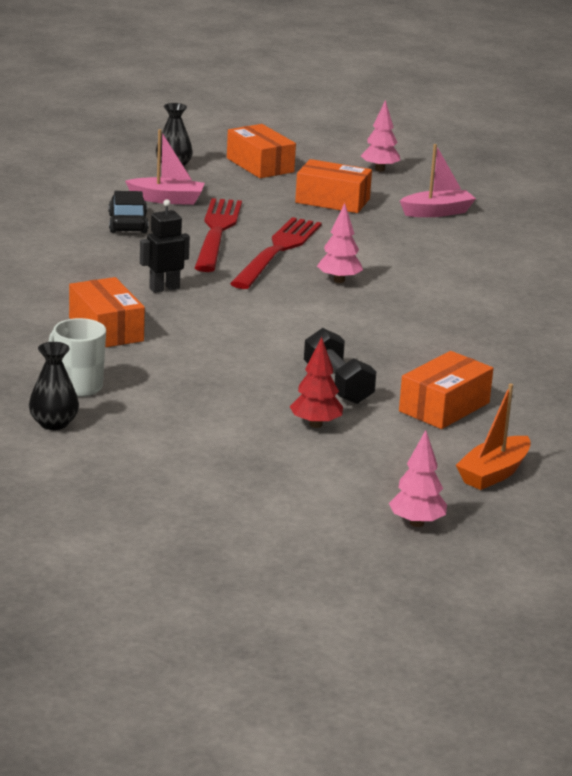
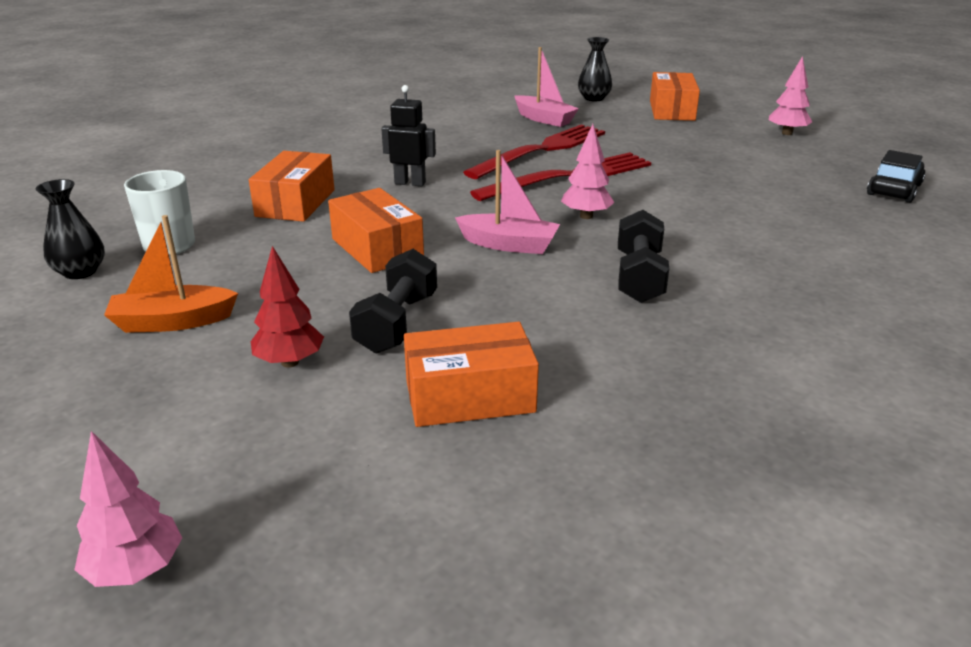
camera: 40 degrees right, 5 degrees up
(128, 224) = (478, 129): black car -> black car (894, 189)
(332, 201) = (696, 148): orange box -> orange box (377, 248)
(435, 314) = (639, 277): none -> black dumbbell
(437, 212) = (796, 179): pink boat -> pink boat (509, 244)
(494, 473) = (371, 532): orange boat -> orange boat (172, 322)

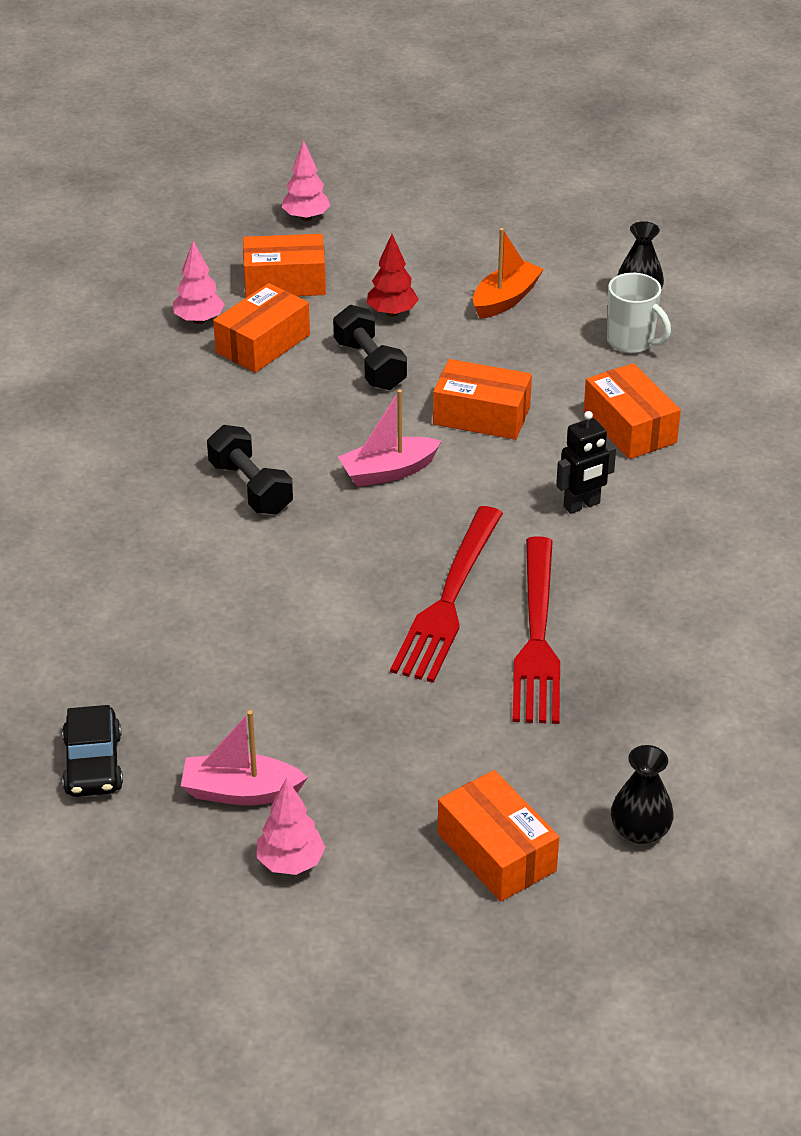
camera: 140 degrees right, 10 degrees up
(333, 466) = (285, 282): none -> orange box
(544, 119) = (626, 719): pink boat -> pink boat (241, 792)
(586, 216) = (366, 542): pink tree -> pink tree (199, 320)

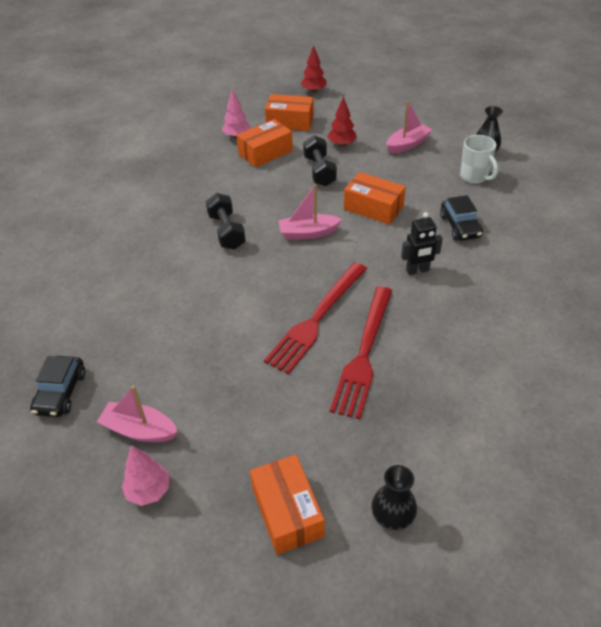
camera: 15 degrees right, 5 degrees up
(306, 217) = (313, 91): pink tree -> red tree
(505, 299) = (407, 144): orange boat -> pink boat
(629, 427) = (460, 226): orange box -> black car

